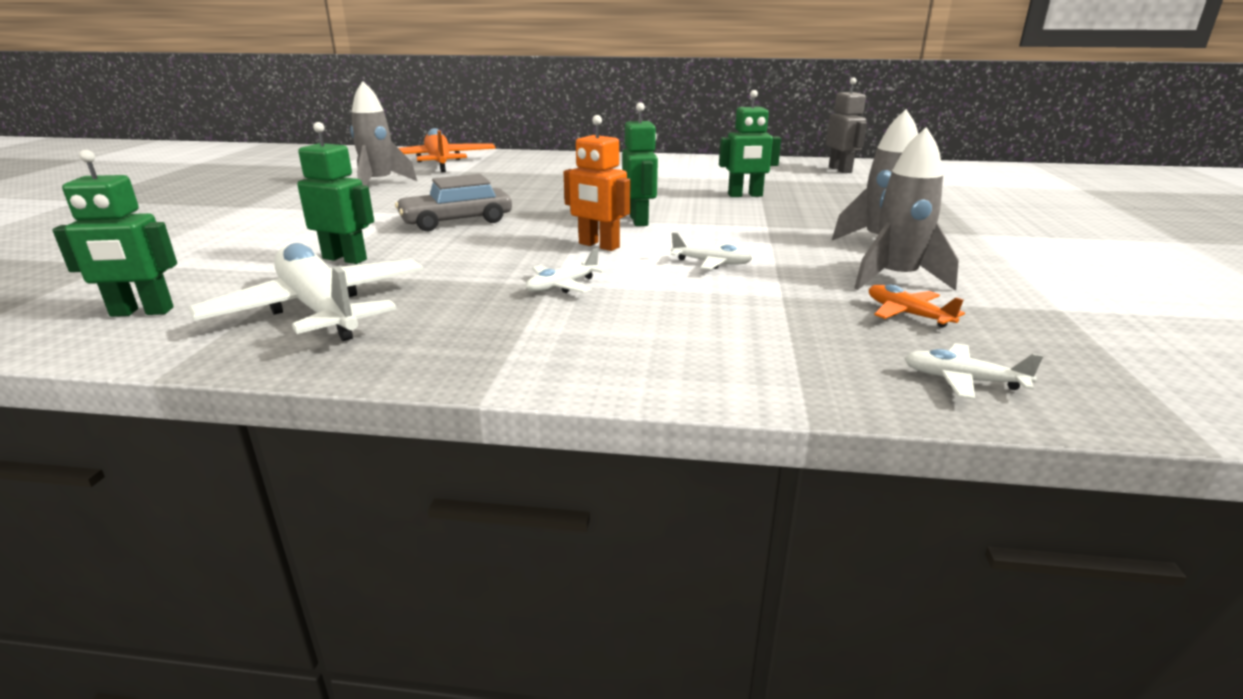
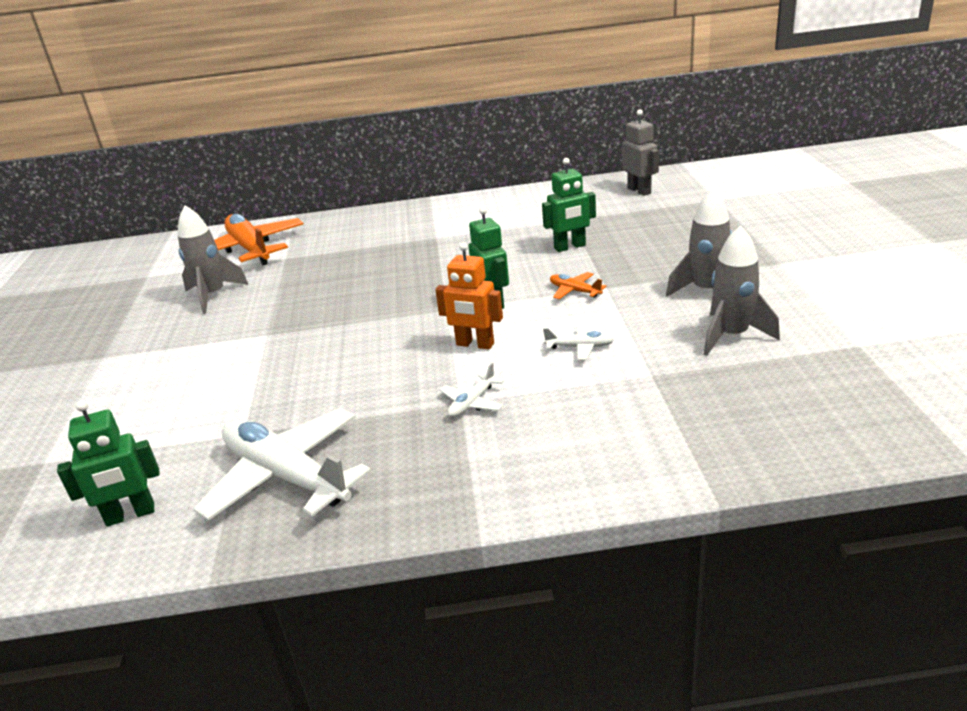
camera: 10 degrees left, 5 degrees up
(345, 259) = (260, 410): green robot -> none
(456, 221) = (327, 337): grey car -> none
(907, 314) = (751, 376): orange plane -> orange plane (574, 291)
(963, 380) = (808, 438): white plane -> none

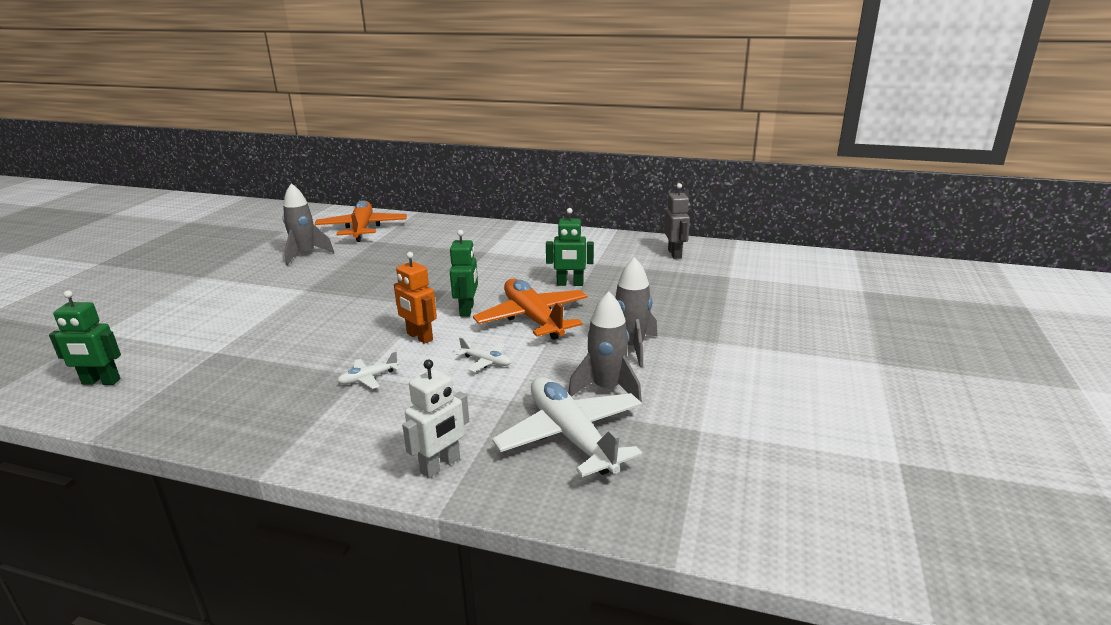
camera: 20 degrees right, 5 degrees down
(286, 476) = (205, 388): white plane -> white plane (571, 436)
(574, 291) = (533, 318): orange plane -> orange plane, size x2.31
(662, 459) = (440, 465): none -> white robot

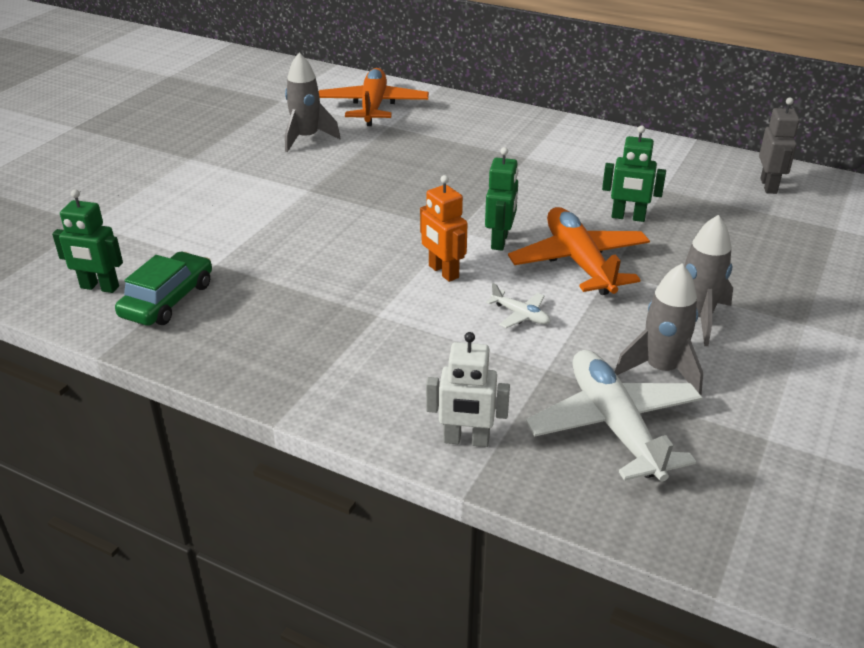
camera: 10 degrees right, 10 degrees up
(166, 385) = (168, 300): none -> green car
(368, 378) = (385, 320): white plane -> none
(440, 465) = (466, 440): white robot -> white robot turned 45 degrees clockwise

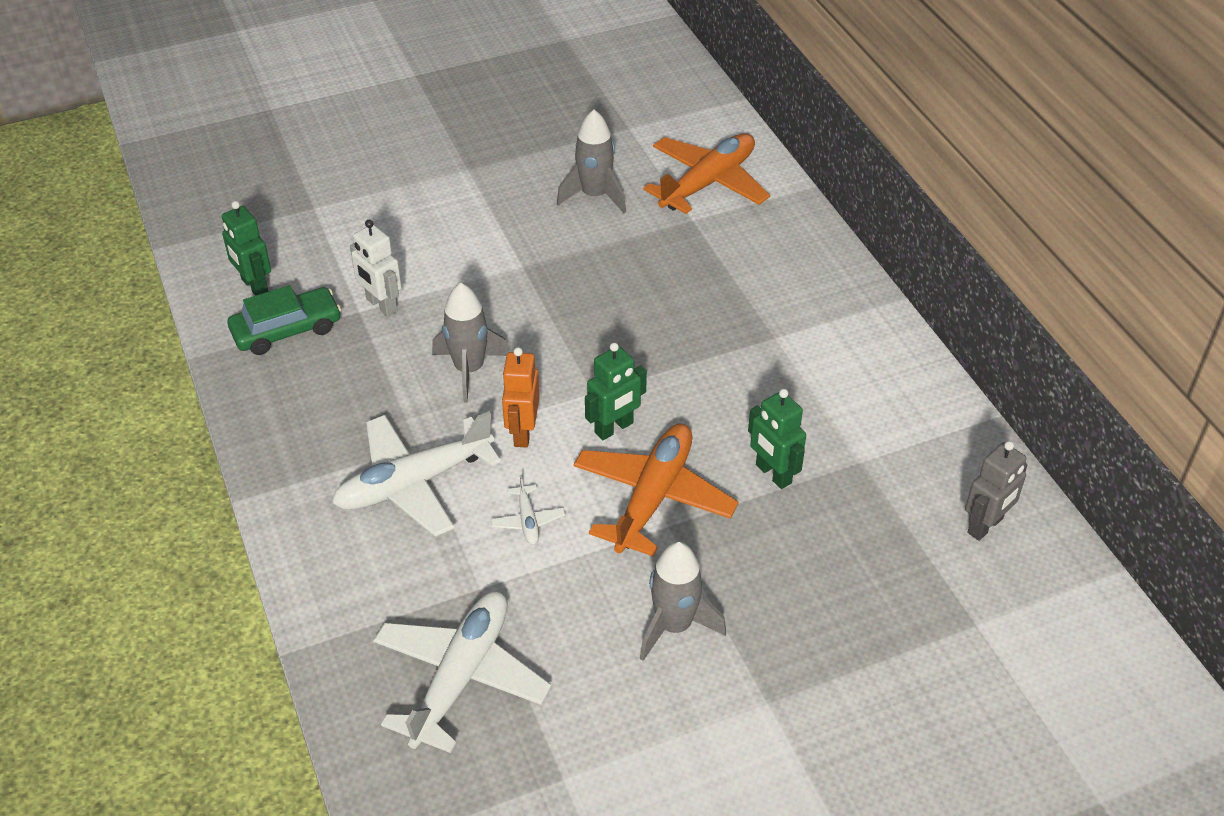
camera: 40 degrees right, 10 degrees up
(408, 337) = (413, 483): none -> white plane
(466, 440) = (340, 609): white robot -> white robot (381, 305)
(661, 370) = (568, 654): grey rocket -> grey rocket (469, 370)

